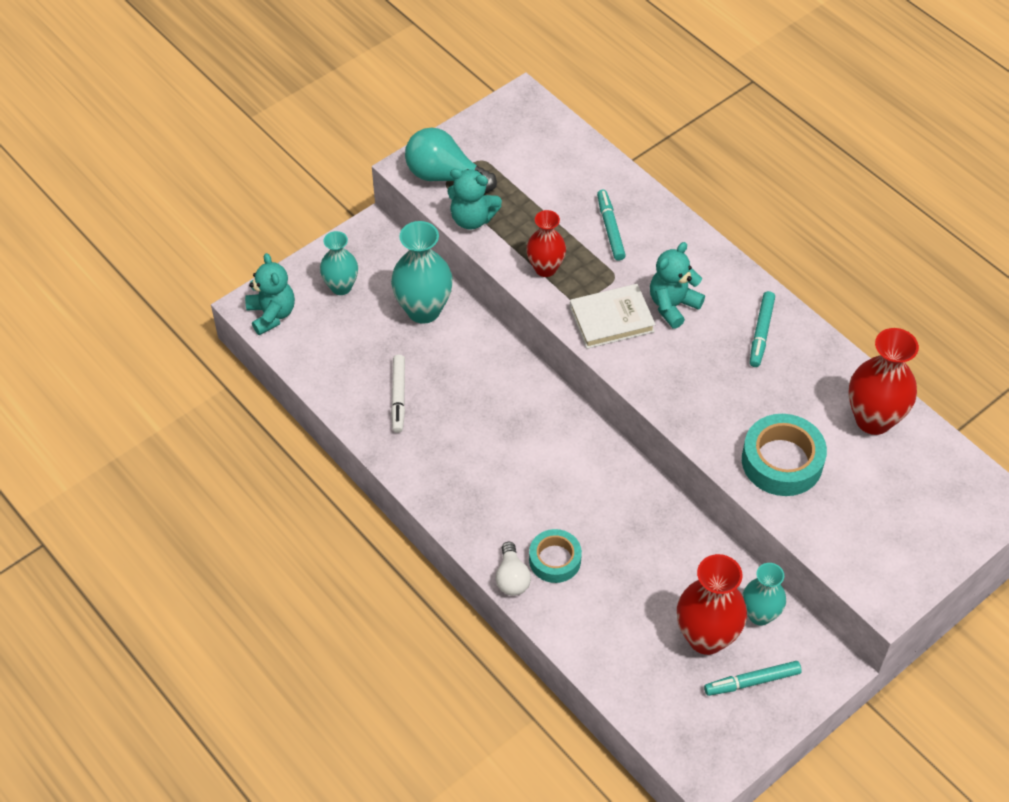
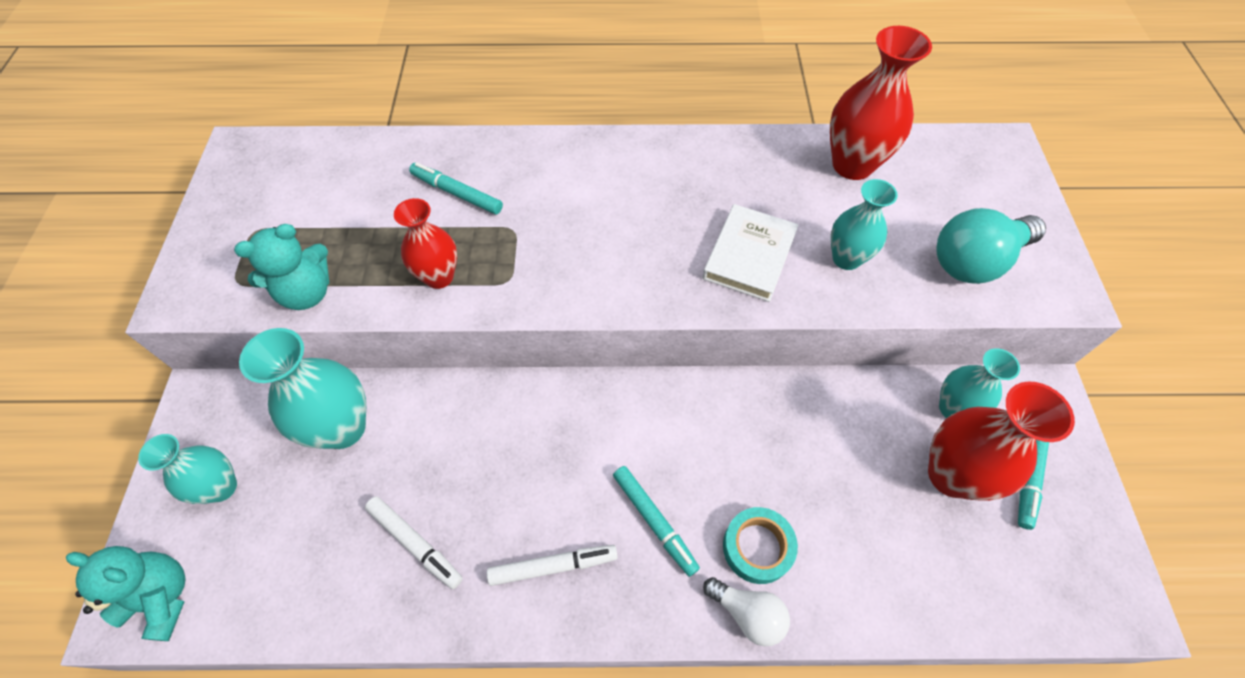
camera: 50 degrees left, 5 degrees up
(445, 176) = (229, 276): turquoise light bulb -> turquoise light bulb (975, 261)
(448, 468) = (553, 566): none -> white marker
(611, 319) = (558, 269): white book -> white book (749, 256)
(672, 305) = (593, 211): turquoise teddy bear -> none
(761, 333) = (688, 172): turquoise marker -> turquoise marker (654, 521)
(782, 461) = (846, 258): turquoise tape -> turquoise vase

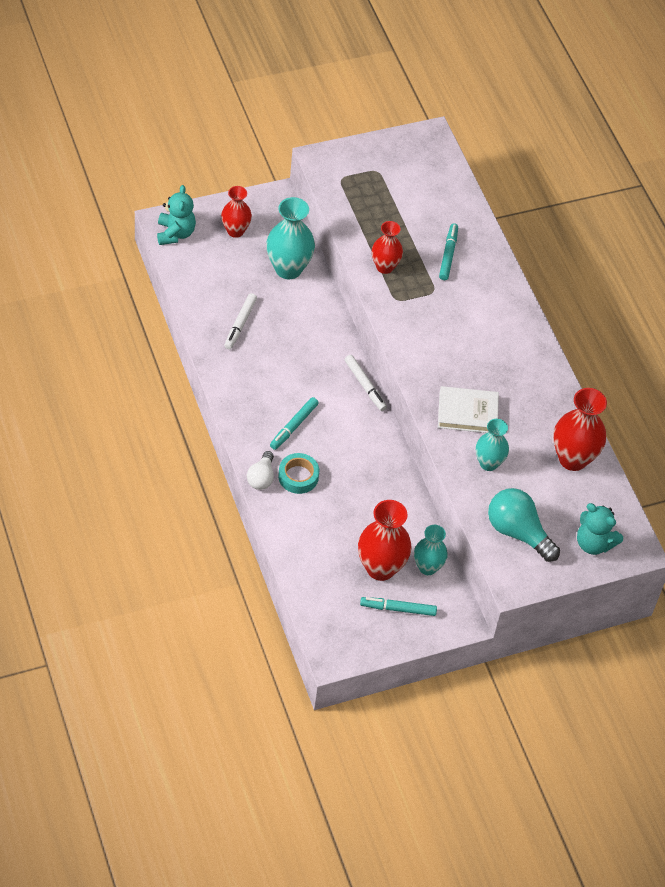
camera: 65 degrees right, 5 degrees down
(221, 487) = (235, 231): turquoise vase -> red vase
(307, 293) = (348, 212): turquoise teddy bear -> turquoise teddy bear (594, 543)
(553, 566) = (252, 387): white marker -> white marker (365, 386)

